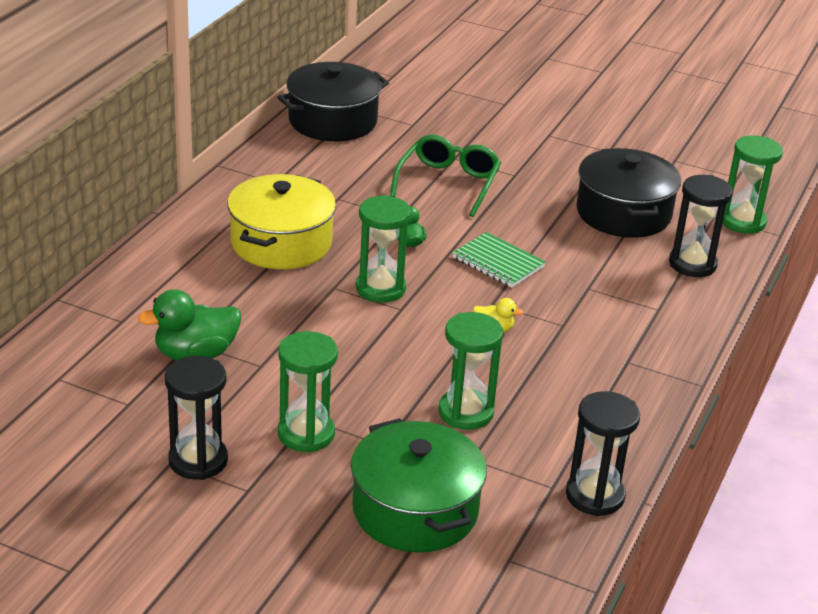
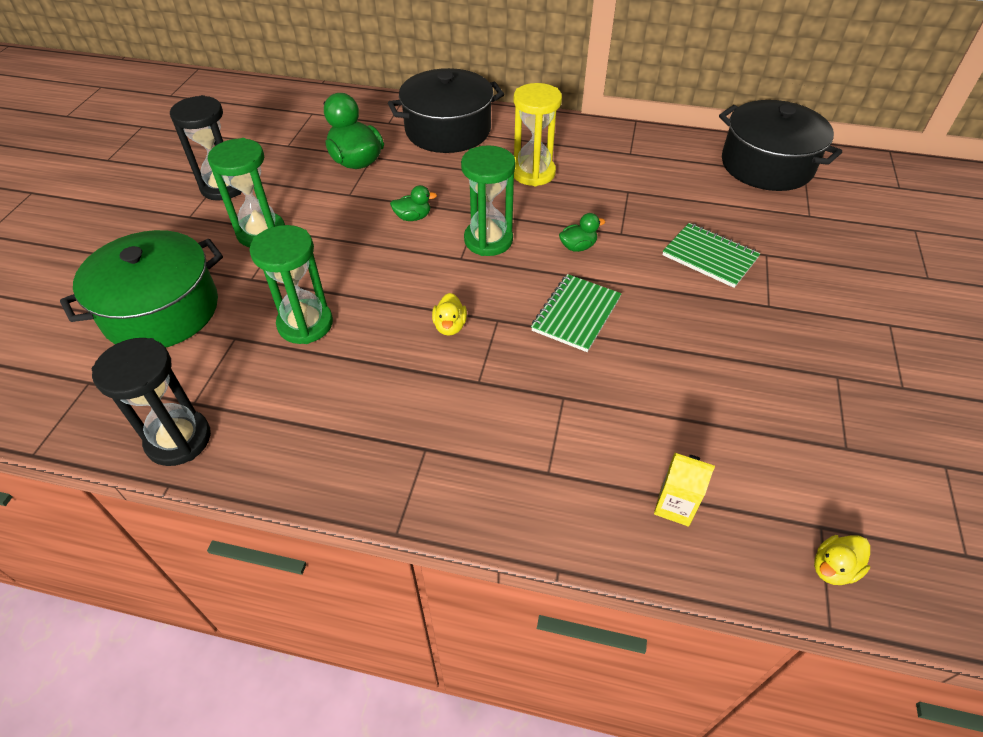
camera: 80 degrees right, 15 degrees up
(281, 243) = (533, 173): yellow pot -> yellow hourglass
(323, 328) = (413, 217): none -> green duck
(448, 183) = (709, 257): green glasses -> green notebook
(623, 213) = (755, 417): black pot -> black pot (448, 130)
(692, 264) = (675, 505): black hourglass -> yellow carton
(742, 222) = (833, 568): green hourglass -> yellow duck

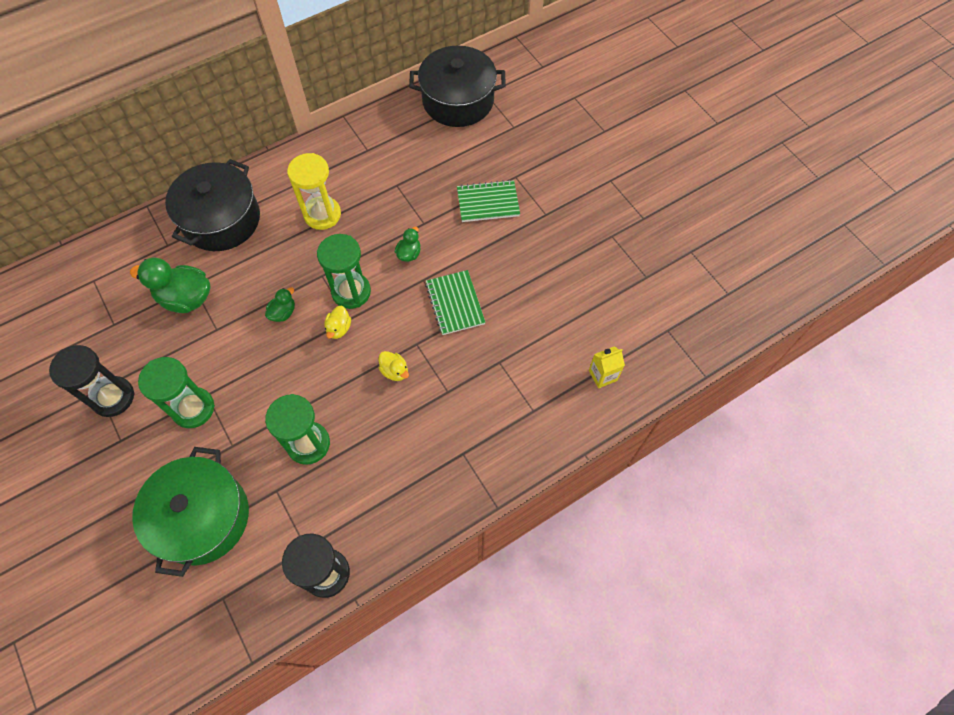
camera: 45 degrees left, 15 degrees up
(833, 568) = (687, 347): yellow duck -> yellow duck (339, 328)

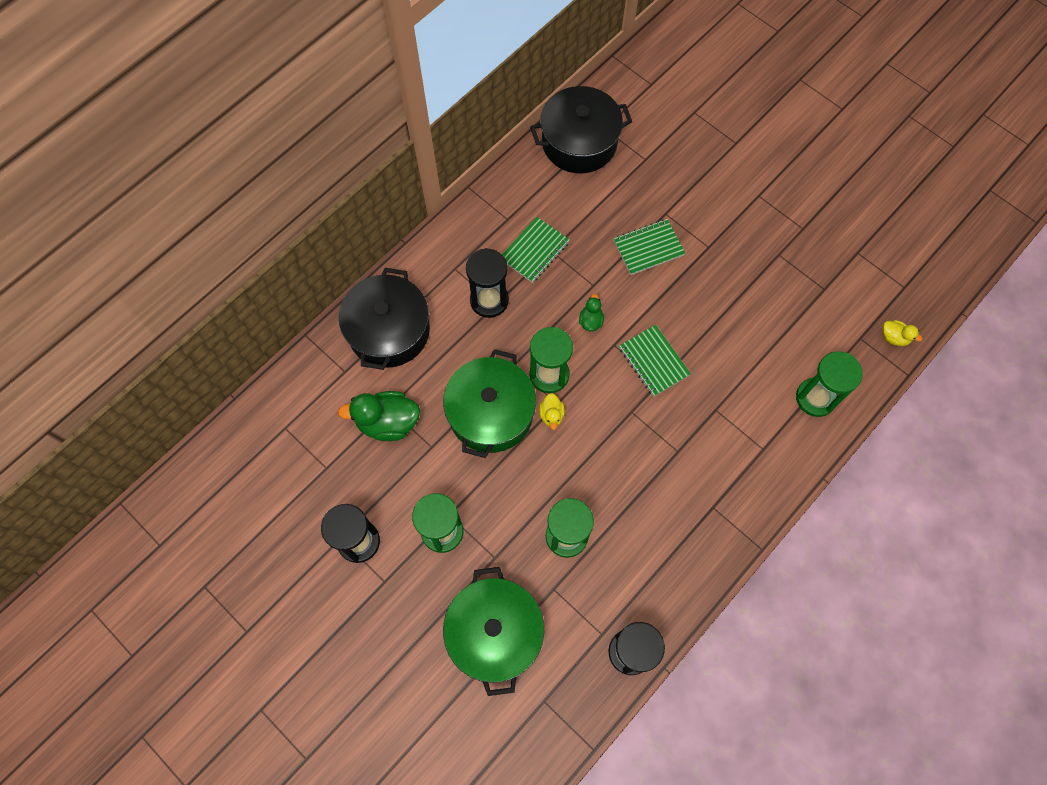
camera: 15 degrees left, 5 degrees up
(283, 313) = (491, 413): green duck -> green pot
(322, 214) = (489, 300): yellow hourglass -> black hourglass
(381, 182) = (534, 251): none -> green notebook
(395, 371) = (621, 444): yellow duck -> yellow duck (894, 337)
(602, 375) = (815, 398): yellow carton -> green hourglass

